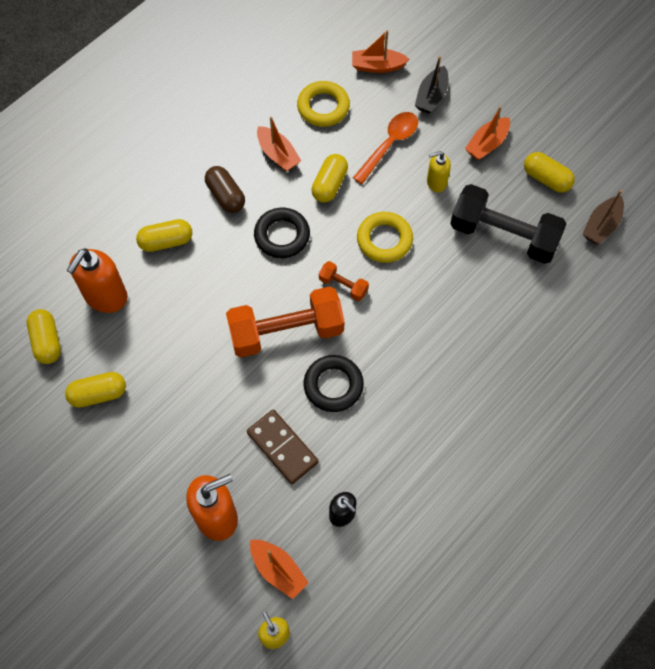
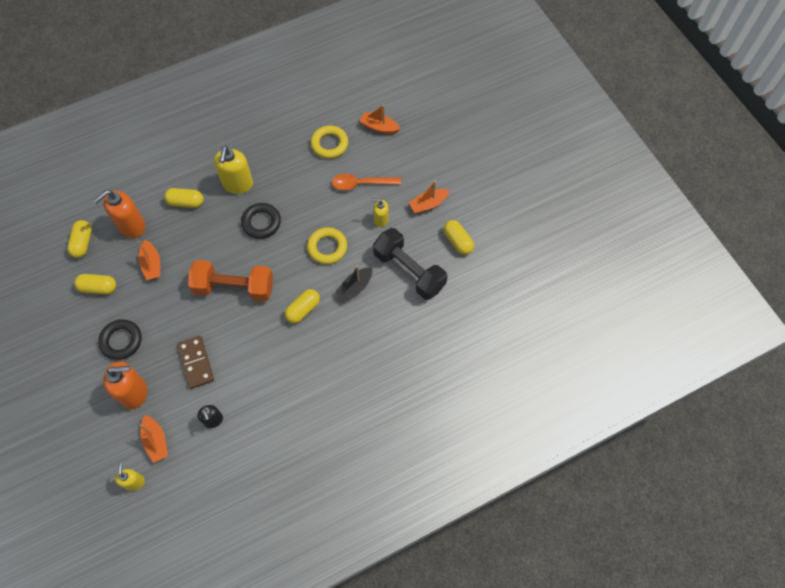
camera: 20 degrees right, 0 degrees up
(226, 196) = (238, 184): brown capsule -> yellow soap dispenser
(278, 154) = (284, 167): orange boat -> orange boat (152, 264)
(329, 184) = (309, 198): yellow capsule -> yellow capsule (303, 309)
(333, 385) = (247, 333): black ring -> black ring (121, 341)
(343, 285) = (285, 269): orange dumbbell -> none
(389, 145) = (361, 184): orange spoon -> orange spoon turned 150 degrees counterclockwise
(431, 96) = (406, 159): black boat -> black boat (355, 287)
(601, 225) = (480, 286): brown boat -> none

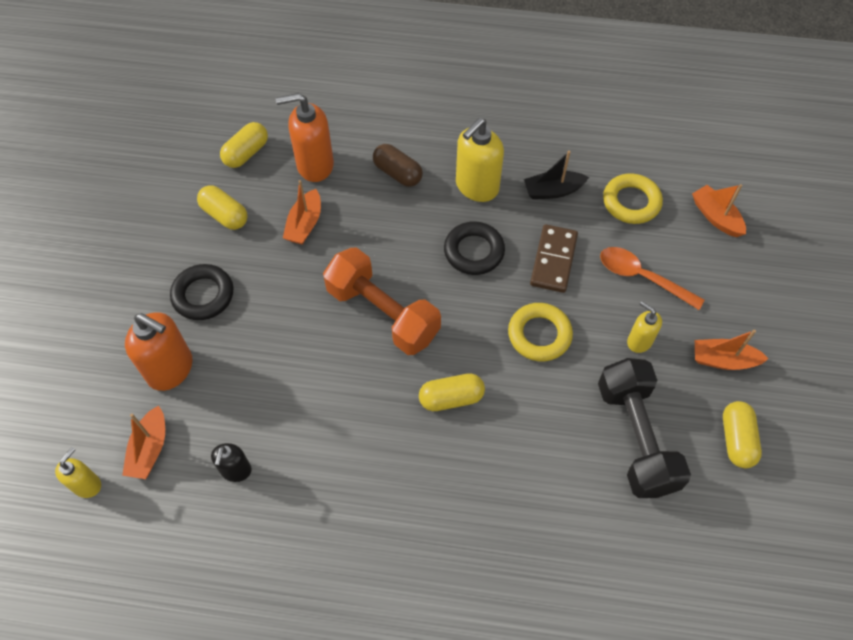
camera: 35 degrees right, 5 degrees down
(186, 202) = (397, 173): yellow capsule -> brown capsule
(196, 363) = (268, 380): brown domino -> brown domino (553, 260)
(355, 287) = (542, 412): black boat -> black boat (553, 191)

